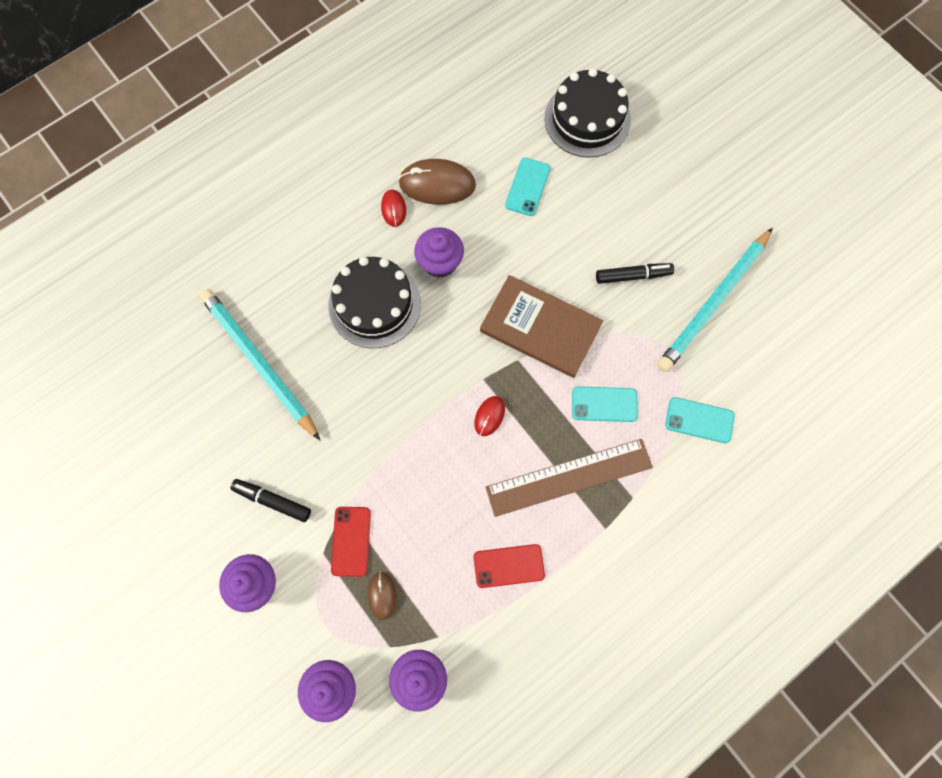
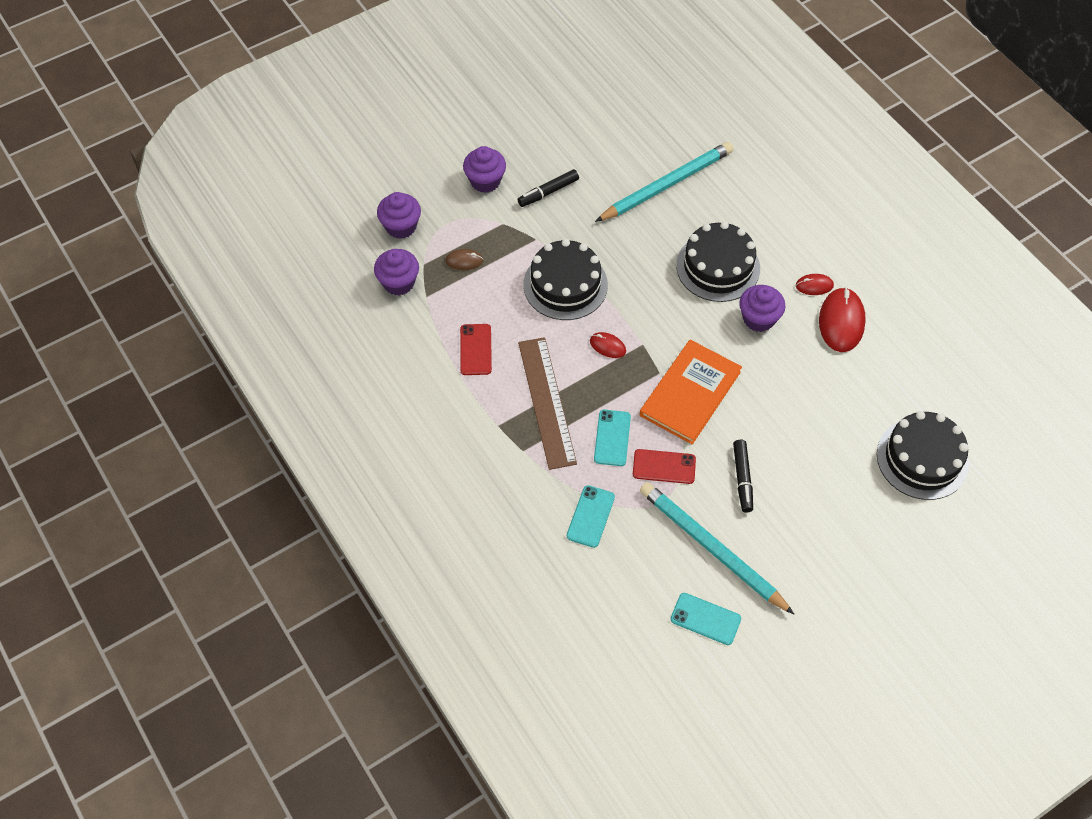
camera: 95 degrees right, 15 degrees down
(273, 501) = (548, 192): black marker -> black marker turned 150 degrees counterclockwise
(351, 541) = (510, 242): red phone -> red phone (664, 467)
(409, 469) = (565, 285): none -> black cake
(437, 184) = (841, 322): brown mouse -> red mouse
(527, 187) = (840, 397): turquoise phone -> turquoise phone (705, 619)
(540, 328) = (690, 393): brown book -> orange book

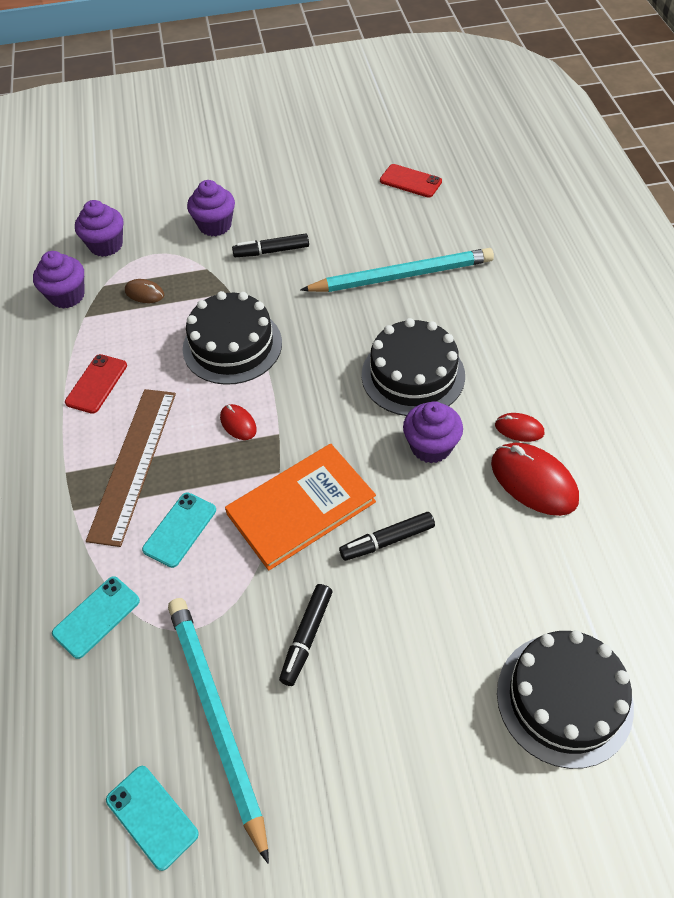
camera: 25 degrees right, 5 degrees down
(664, 467) = (219, 586): red phone -> red phone (410, 181)
(762, 396) = (387, 541): none -> black marker
(841, 322) = (533, 481): red mouse -> red mouse turned 75 degrees counterclockwise

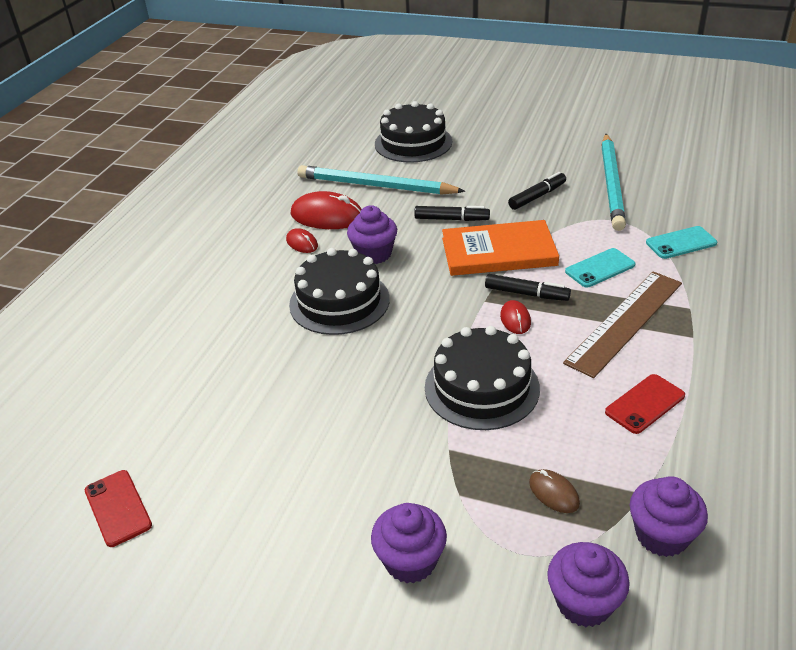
camera: 150 degrees left, 15 degrees down
(152, 816) = (663, 164): turquoise phone -> none
(271, 251) = (366, 482): black marker -> black marker (526, 294)
(401, 276) = (259, 389): turquoise pencil -> turquoise pencil (376, 186)
(533, 481) = (327, 216): red mouse -> red mouse turned 60 degrees counterclockwise

